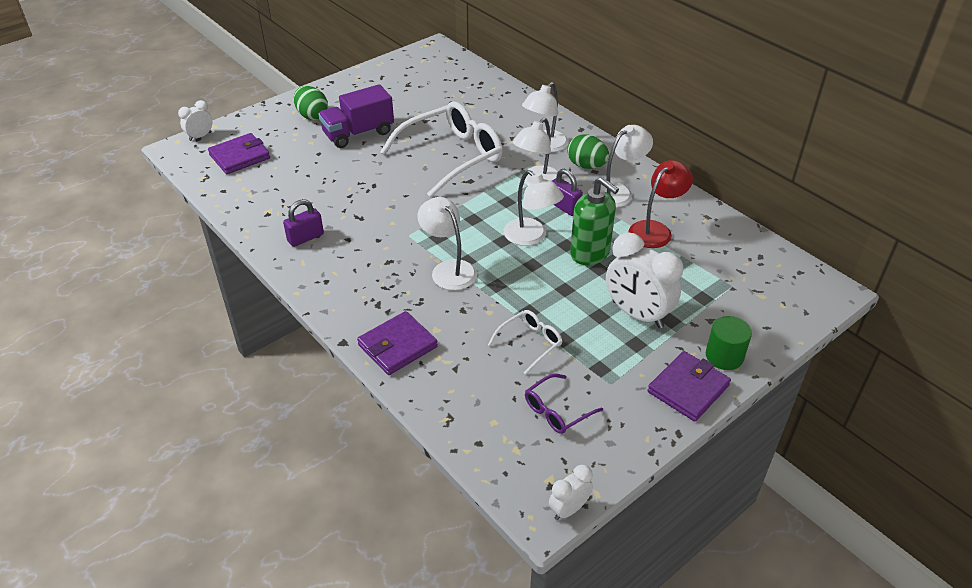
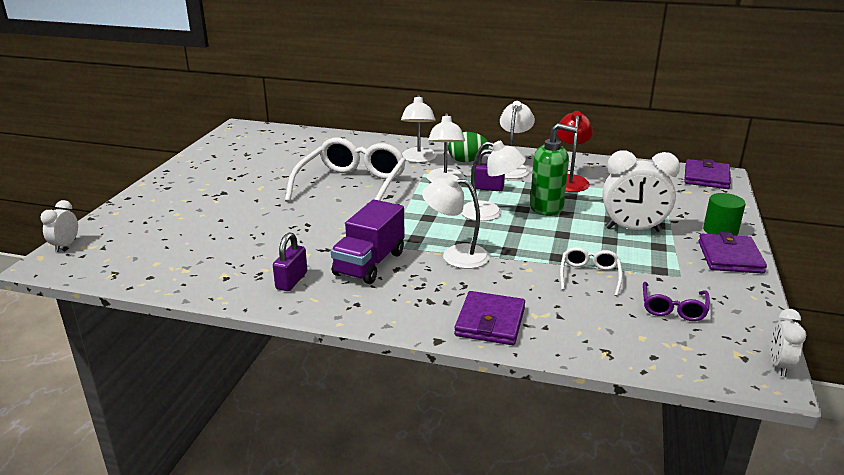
camera: 35 degrees left, 15 degrees down
(240, 156) = (135, 246): purple wallet -> purple wallet (706, 177)
(312, 116) = (178, 197): green egg -> none
(358, 133) = (243, 196): purple truck -> purple truck (370, 264)

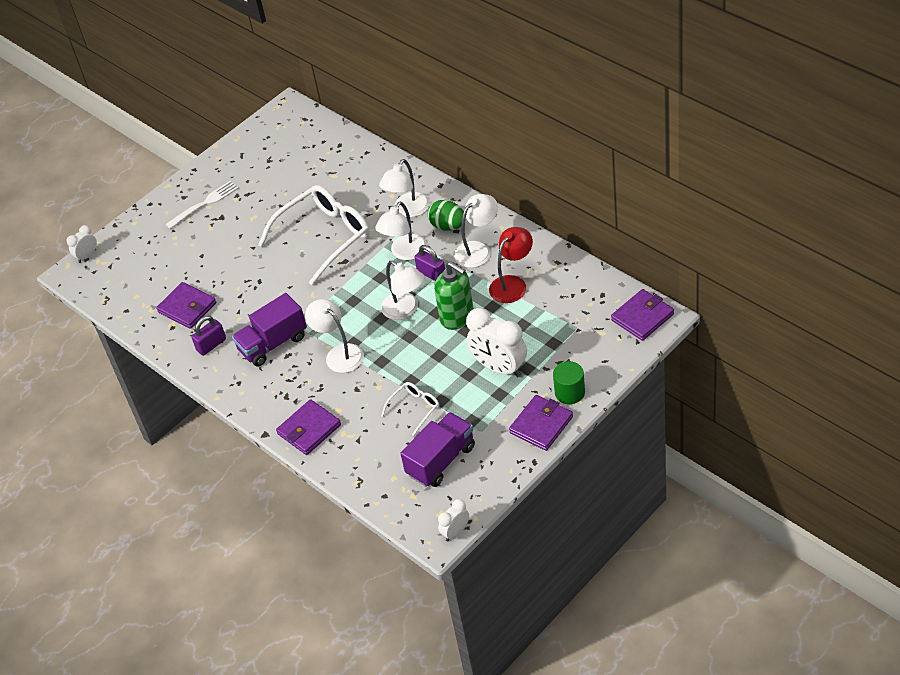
camera: 35 degrees right, 20 degrees up
(196, 188) = (204, 204): none -> white fork
(234, 259) = (187, 307): none -> purple wallet
(673, 308) = (441, 460): purple glasses -> purple truck

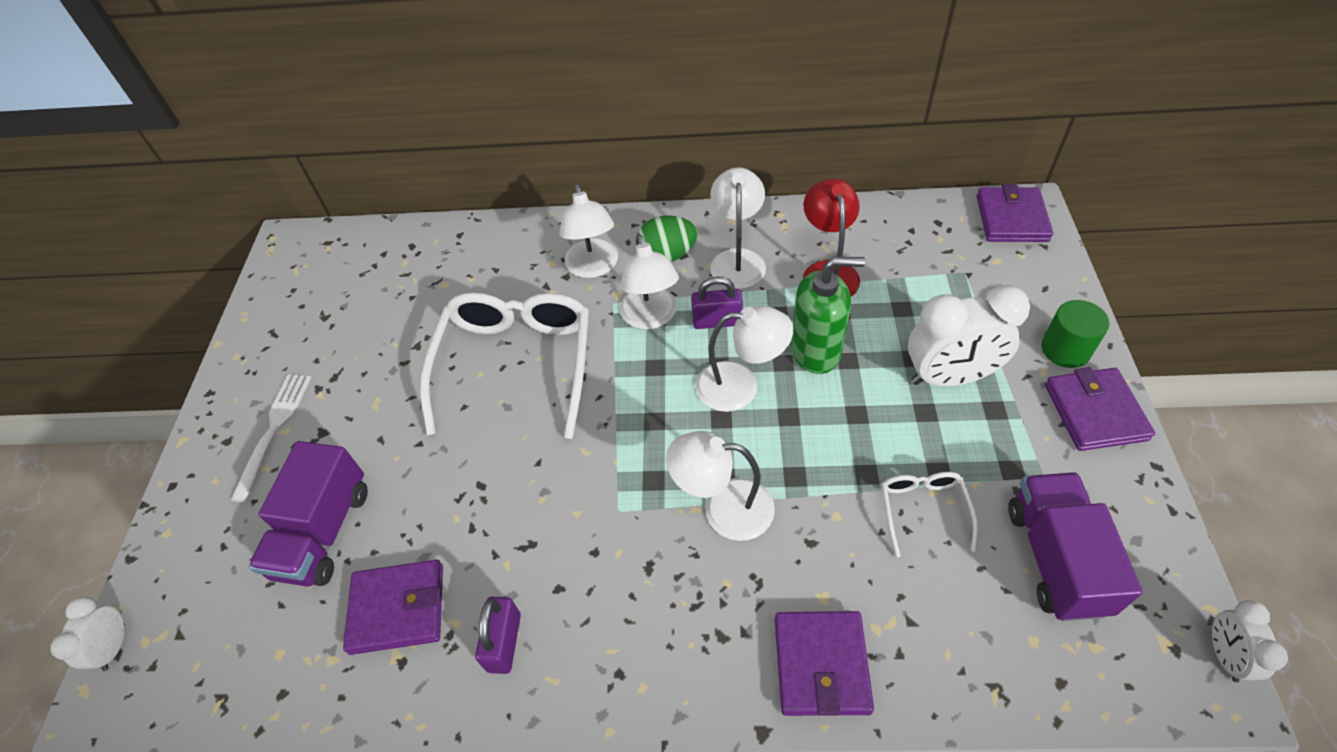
camera: 45 degrees left, 5 degrees up
(273, 343) = (606, 565): purple truck -> purple truck (324, 532)

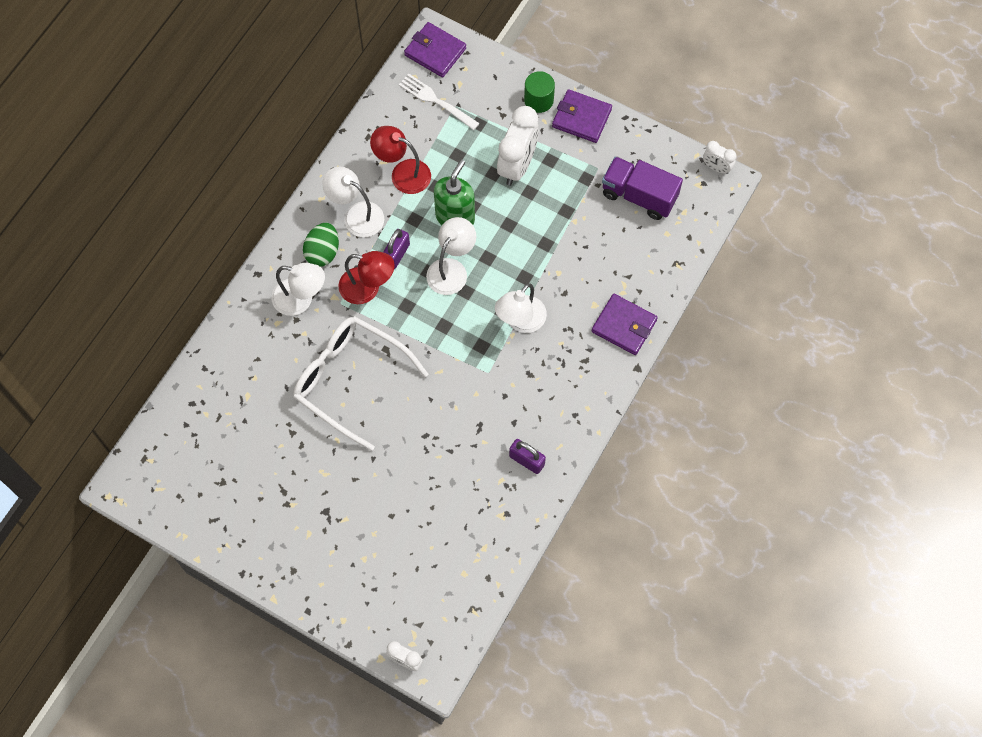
camera: 65 degrees left, 15 degrees up
(274, 430) = (304, 539): white fork -> white fork (436, 101)
(324, 532) = (401, 530): purple truck -> none
(398, 608) = (475, 505): purple wallet -> none
(651, 317) = (368, 288): white lamp -> red lamp
(923, 510) = (581, 232): white glasses -> none

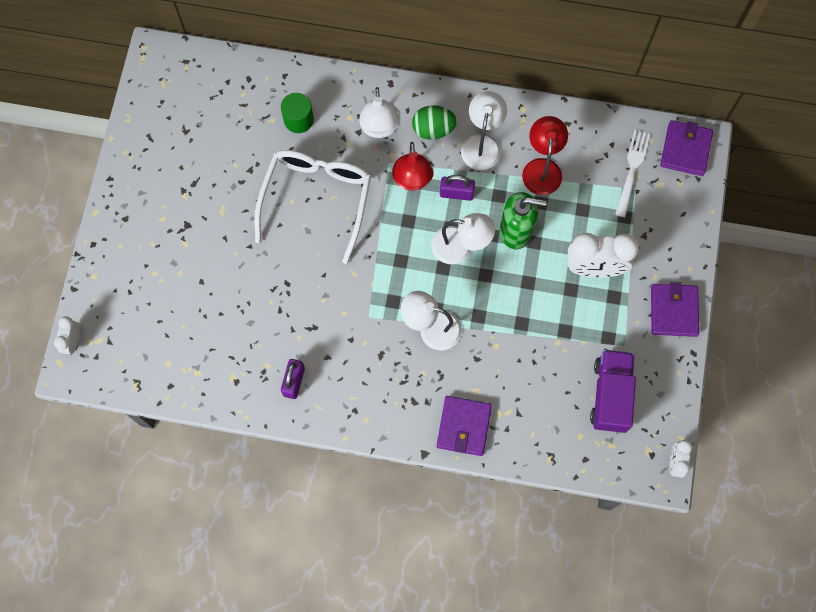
camera: 70 degrees right, 5 degrees up
(538, 100) = (675, 263): green cylinder -> green cylinder (298, 120)

